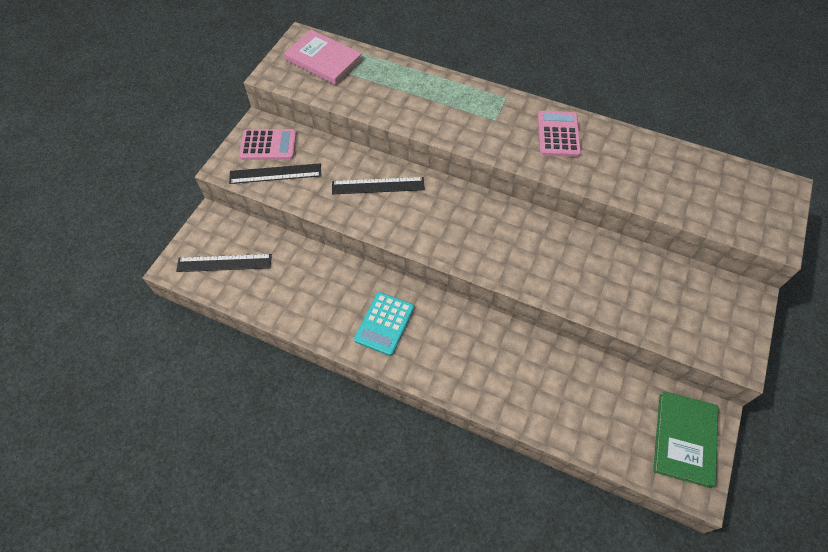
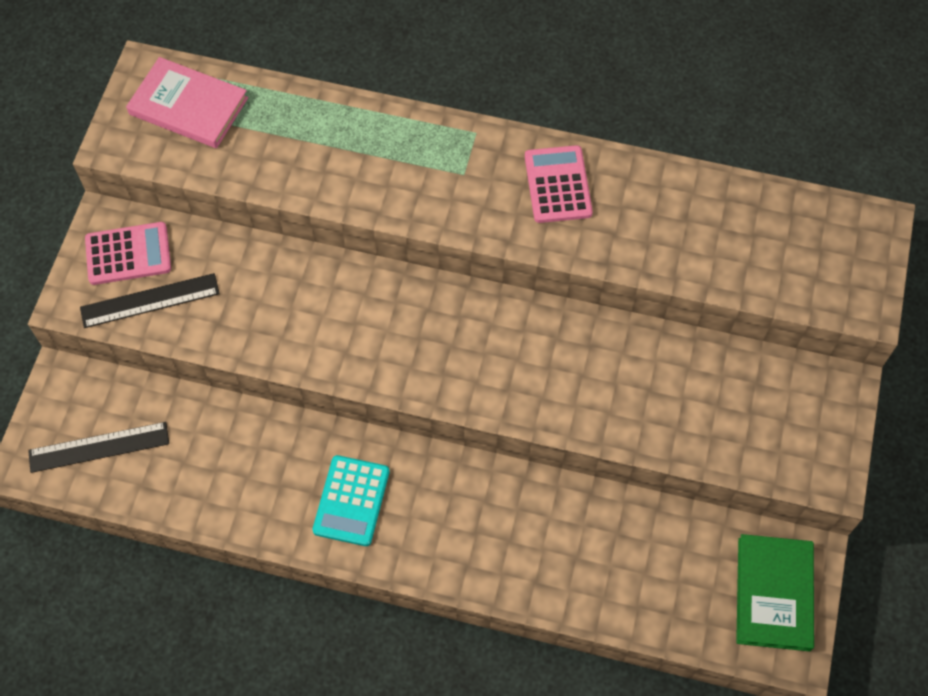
camera: 10 degrees left, 5 degrees up
(378, 186) = (307, 296): black ruler -> none

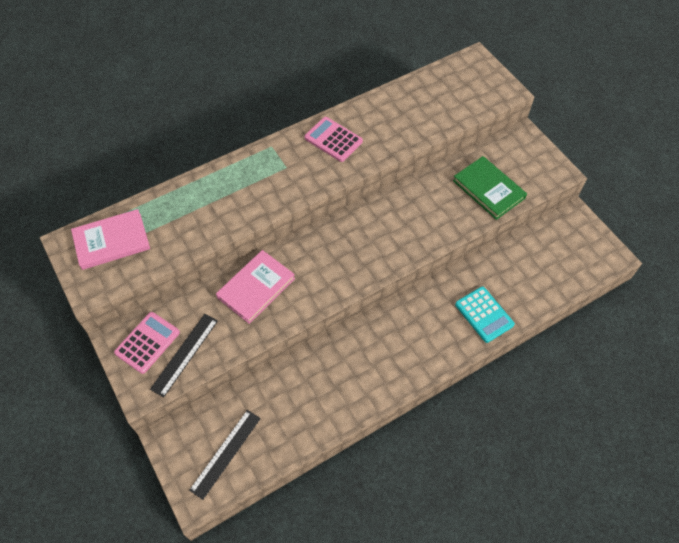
camera: 45 degrees left, 5 degrees down
(297, 292) = (256, 288): none -> pink book
(351, 501) = (376, 362): turquoise calculator -> turquoise calculator (484, 314)
(774, 594) = (580, 241): green book -> green book (488, 189)

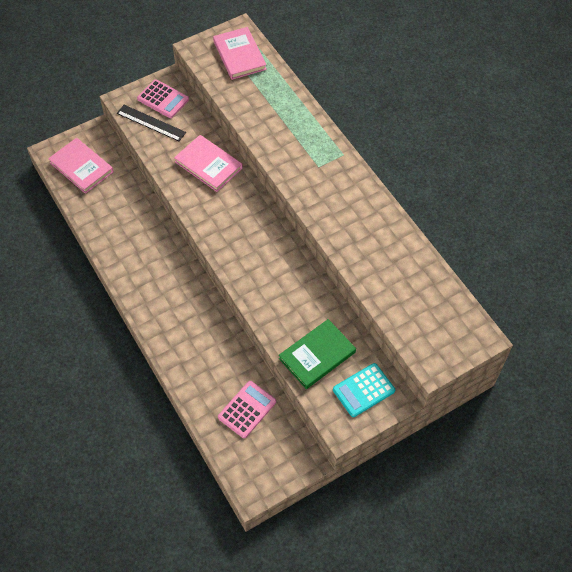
camera: 90 degrees right, 0 degrees up
(225, 453) = (81, 167): black ruler -> pink book
(333, 140) = (353, 202): pink calculator -> pink calculator (247, 409)
(484, 314) = (189, 358): turquoise calculator -> turquoise calculator (363, 390)

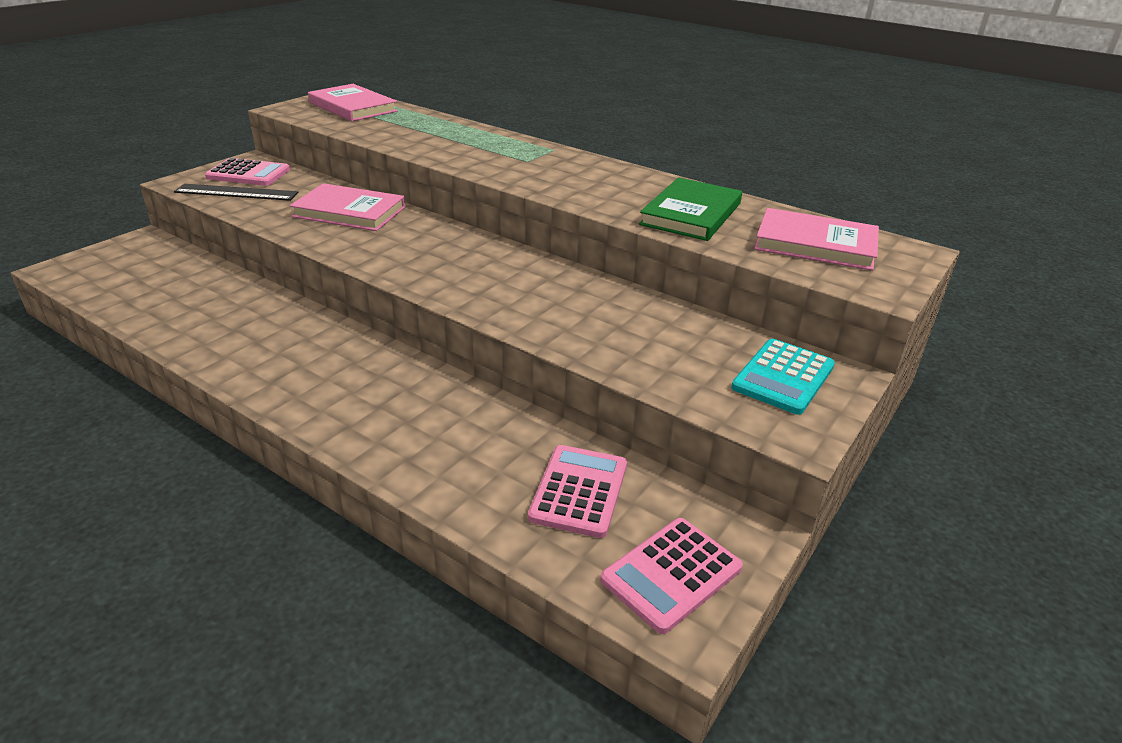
camera: 25 degrees left, 25 degrees down
(81, 167) = (122, 274): pink book -> pink book (815, 244)
(261, 466) = (671, 574): none -> pink calculator
(317, 355) = (668, 356): green book -> green book (691, 214)

